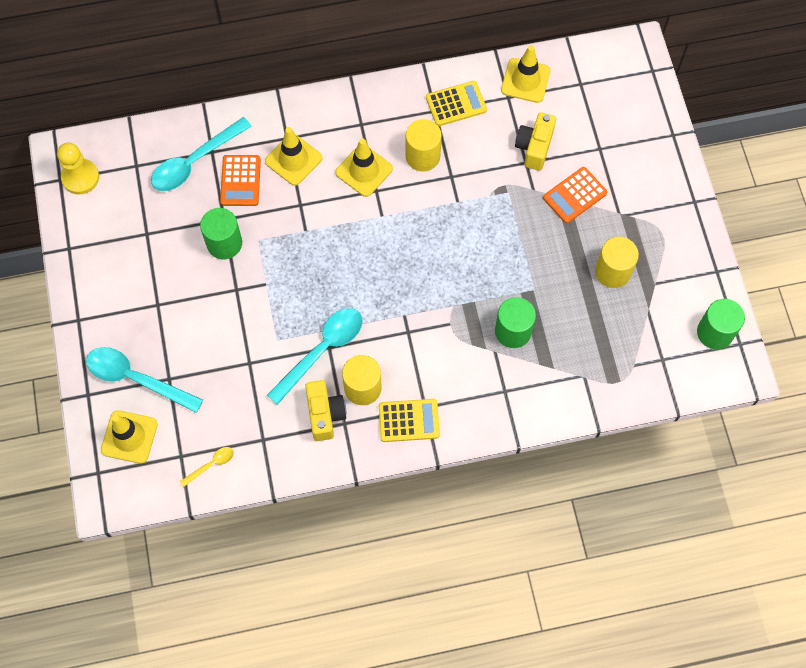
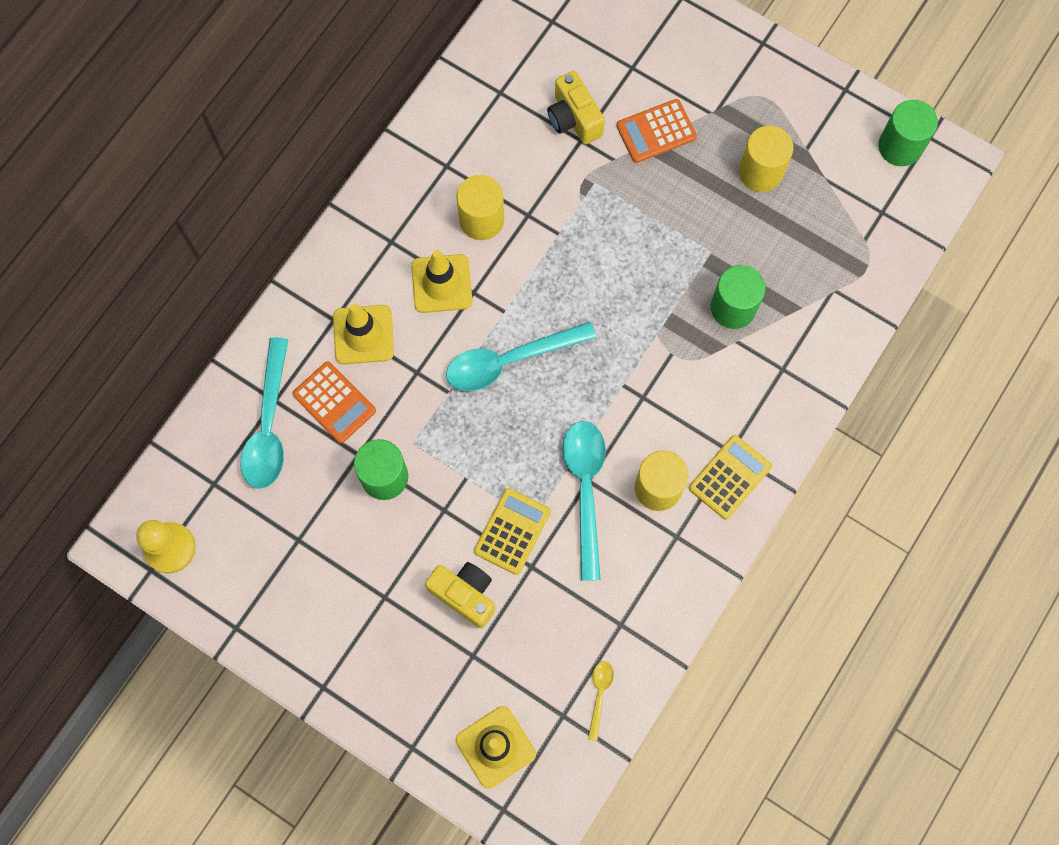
camera: 45 degrees left, 5 degrees up
(136, 379) = (442, 686): turquoise spoon -> turquoise spoon (510, 360)
(325, 414) = (651, 545): yellow camera -> yellow camera (465, 594)
(456, 104) = (459, 141): yellow calculator -> yellow calculator (512, 531)
(525, 80) = (499, 62): yellow traffic cone -> none
(575, 195) = (656, 131): orange calculator -> orange calculator turned 60 degrees clockwise

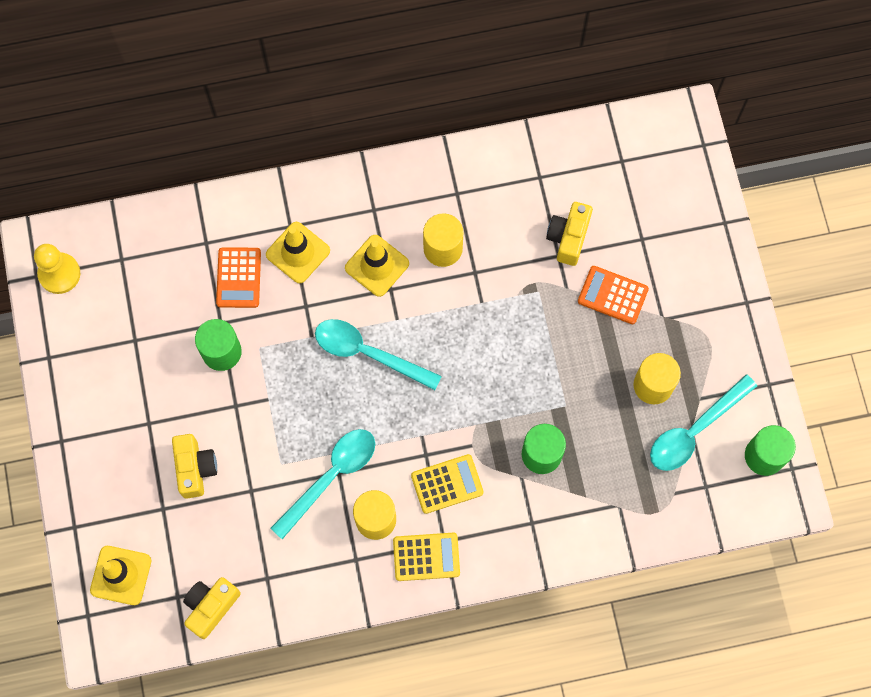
camera: 45 degrees right, 0 degrees up
(269, 425) = (187, 255): turquoise spoon -> turquoise spoon (695, 430)
(512, 531) = (262, 458): yellow calculator -> yellow calculator (447, 484)
(599, 695) = (211, 607): yellow spoon -> yellow camera

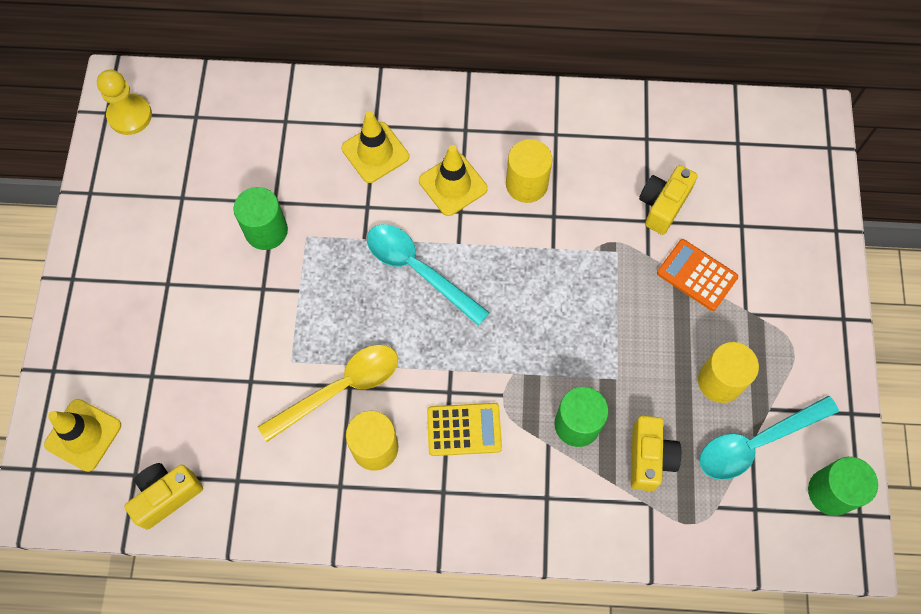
camera: 15 degrees right, 5 degrees down
(195, 468) = (200, 342): yellow camera -> yellow camera (649, 458)
(239, 278) = (307, 162): orange calculator -> none
(331, 477) = (340, 389): turquoise spoon -> yellow spoon
(426, 557) = (419, 504): yellow calculator -> none

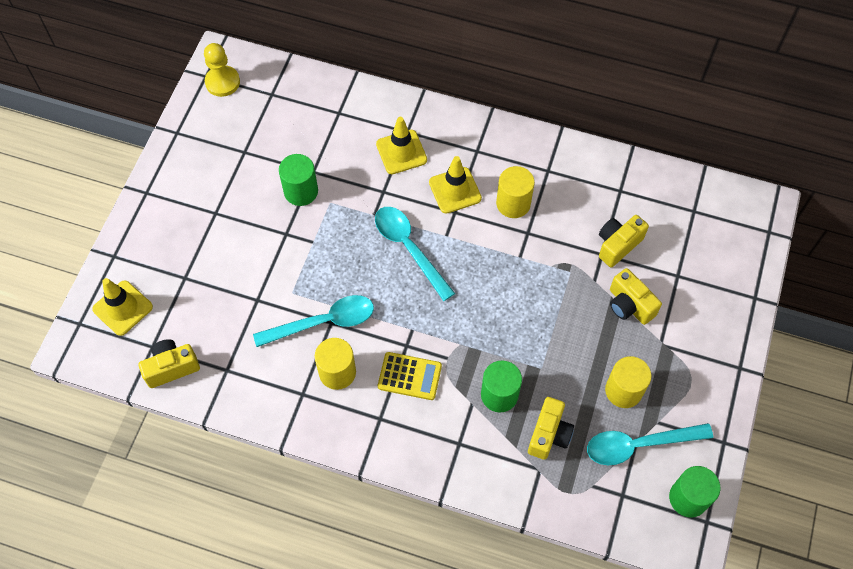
camera: 15 degrees right, 5 degrees down
(340, 389) = (323, 322): yellow spoon -> turquoise spoon
(697, 275) = (629, 305): orange calculator -> yellow camera

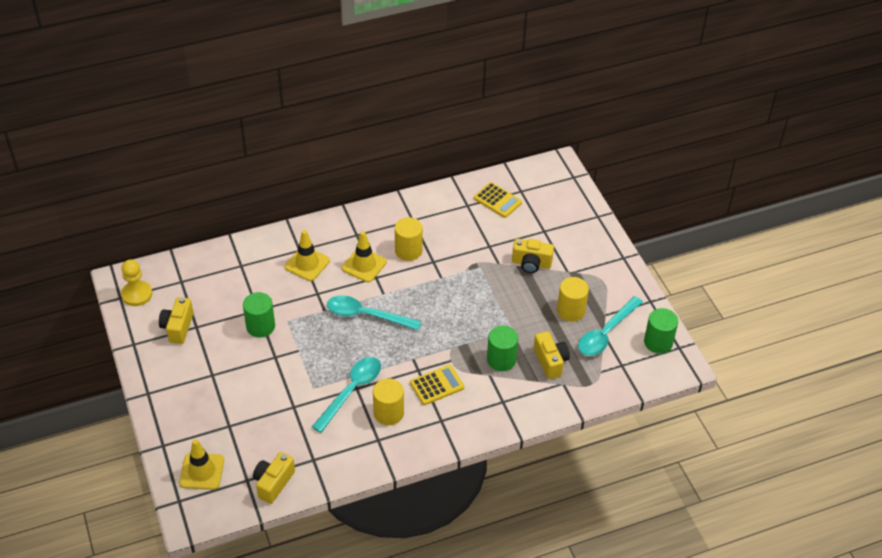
camera: 40 degrees left, 15 degrees down
(617, 245) = (494, 236): yellow camera -> yellow camera (178, 327)
(658, 206) = (497, 200): none -> yellow calculator

